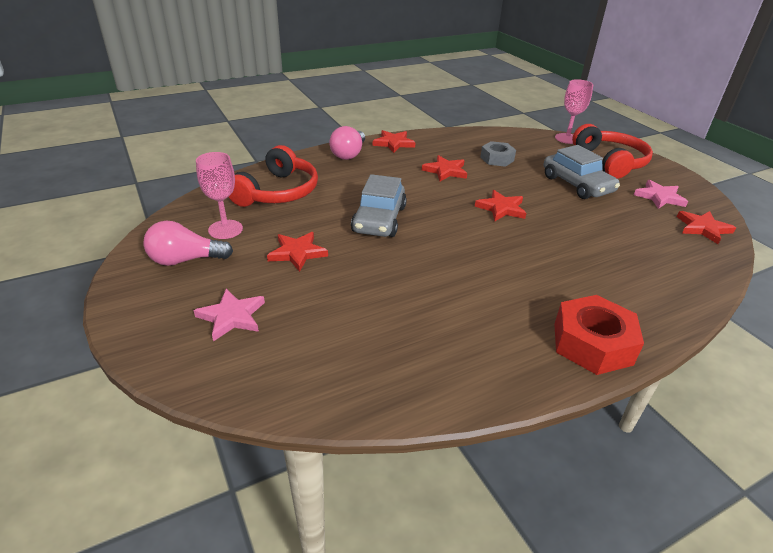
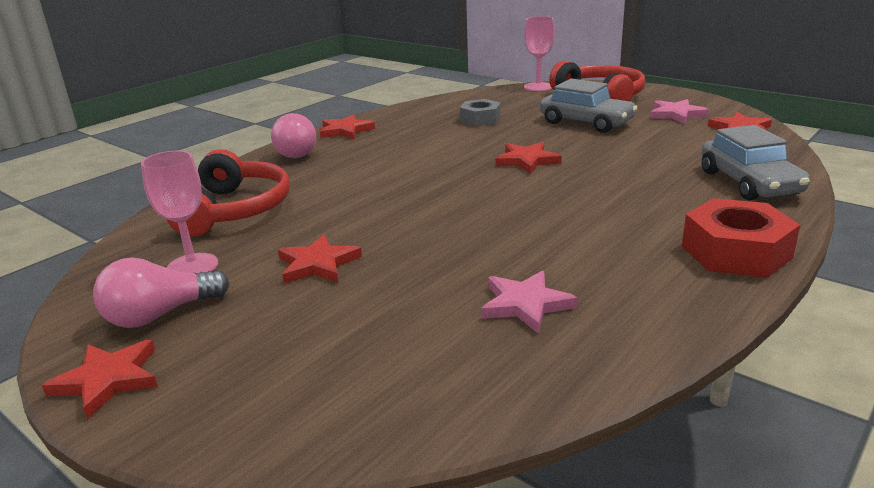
camera: 20 degrees left, 10 degrees down
(232, 317) = (285, 357): pink star -> pink star (525, 304)
(379, 219) = (394, 205): grey car -> grey car (749, 183)
(445, 171) = (432, 142): red star -> red star (108, 380)

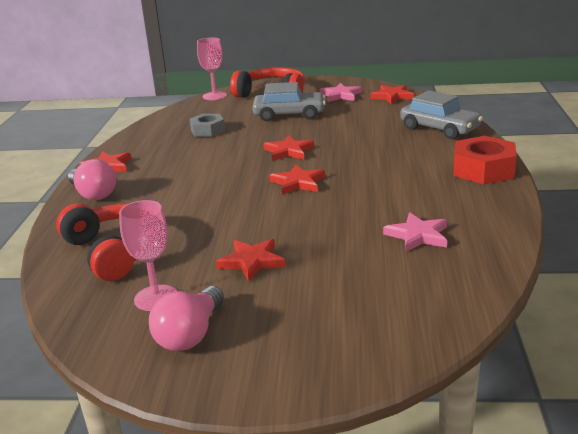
camera: 35 degrees left, 0 degrees up
(108, 380) = (227, 383): red star -> red star (298, 183)

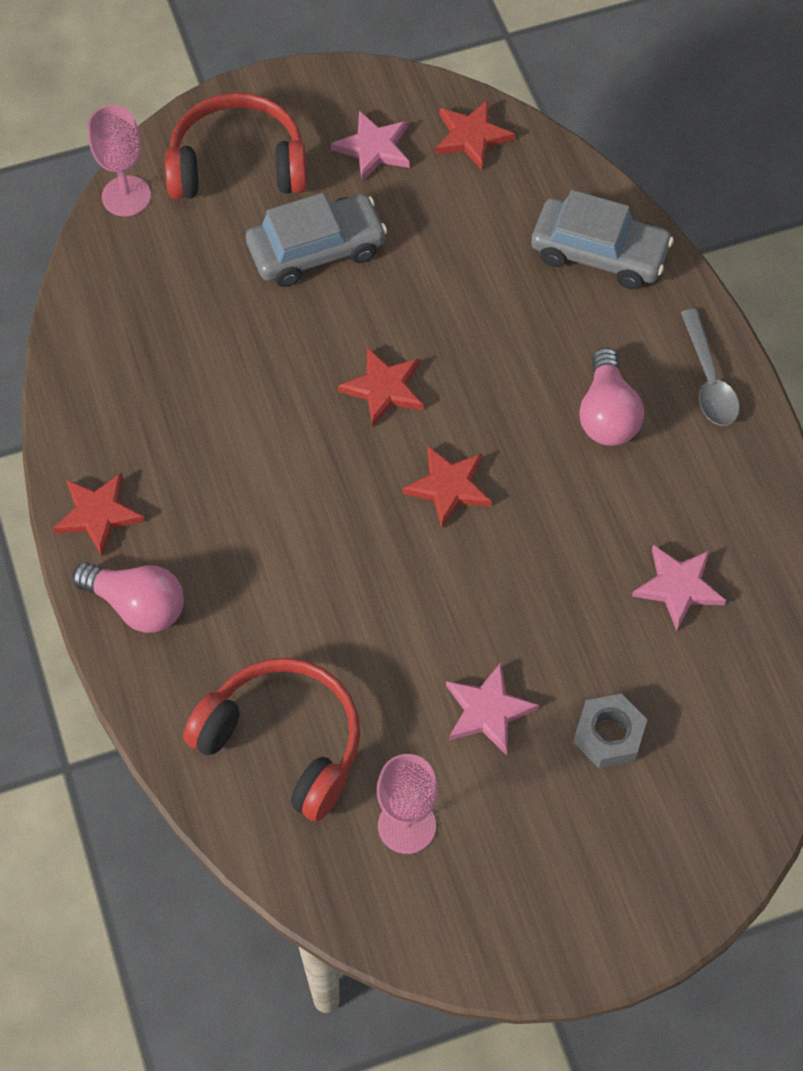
camera: 25 degrees left, 35 degrees up
(190, 335) = (493, 879): pink light bulb -> pink light bulb (607, 414)
(208, 131) = (199, 344): grey nut -> grey nut (608, 735)
(252, 262) = (487, 711): red star -> pink star
(483, 170) = (709, 380): red nut -> grey spoon

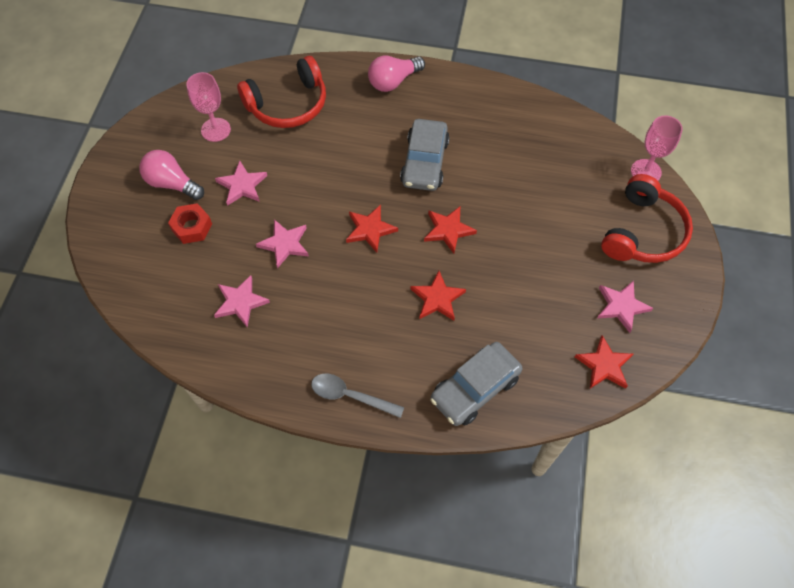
camera: 120 degrees right, 0 degrees up
(98, 514) = (451, 86): red star -> red star (437, 298)
(316, 249) = (560, 242): grey car -> grey car (424, 162)
(549, 586) = (284, 244): none -> pink star
(607, 414) = (363, 328): pink light bulb -> pink light bulb (172, 183)
(608, 735) = (192, 227): grey nut -> red nut

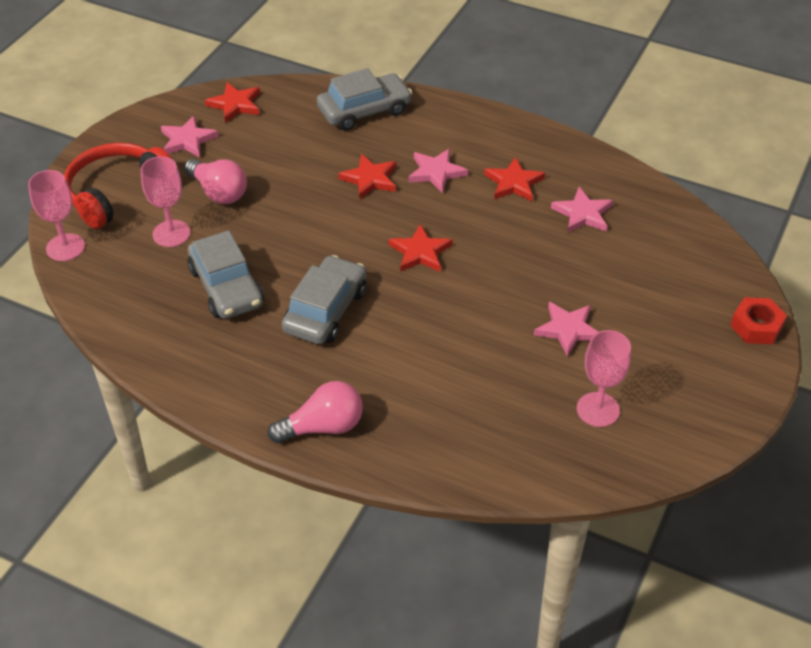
camera: 165 degrees left, 15 degrees down
(172, 183) = (661, 350): pink light bulb -> pink light bulb (219, 192)
(192, 227) = (635, 295): red nut -> red nut (756, 326)
(284, 244) = (524, 257): pink star -> pink star (436, 172)
(288, 104) = (487, 424): red headphones -> none
(350, 395) = (484, 126): grey spoon -> none
(448, 230) = (330, 235): red star -> red star (514, 183)
(505, 165) = (226, 287): none -> grey car
(574, 202) = (171, 233): none -> pink goblet

